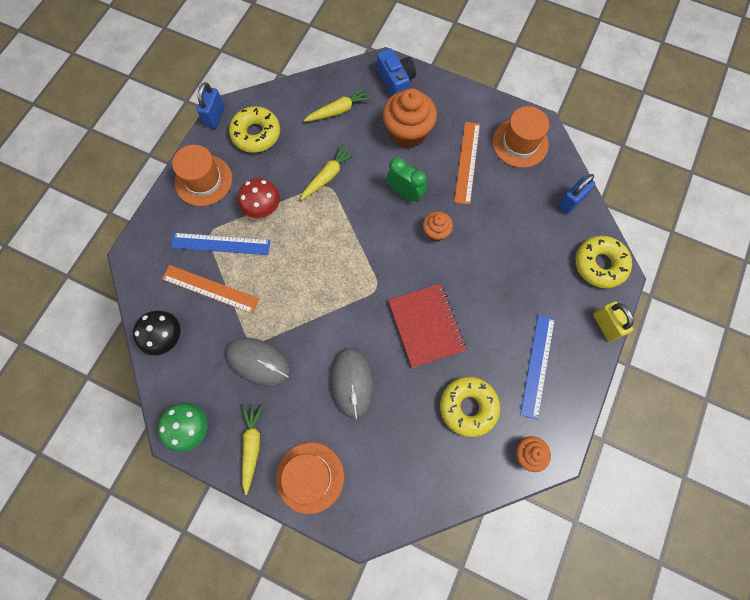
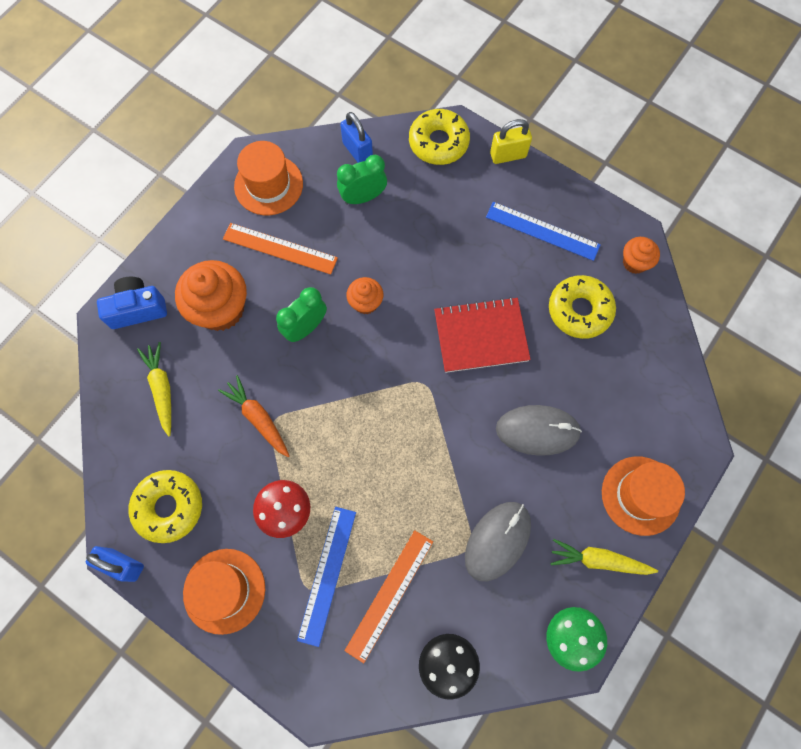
camera: 80 degrees left, 0 degrees up
(328, 176) = (258, 418): yellow carrot -> orange carrot
(529, 214) = (363, 197): none -> green clock

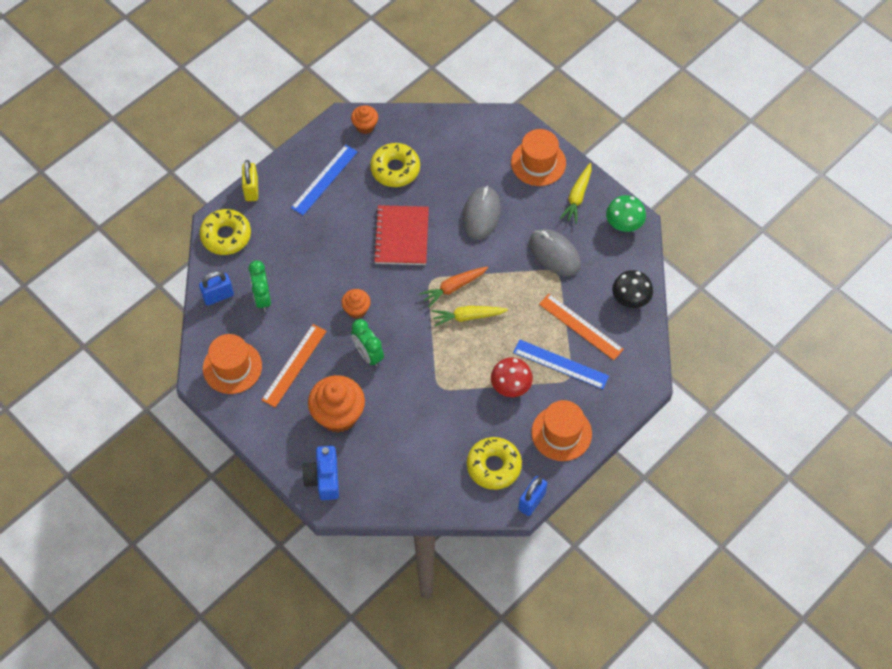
camera: 80 degrees left, 10 degrees down
(162, 389) = (398, 464): yellow carrot -> yellow carrot (467, 317)
(258, 418) = (436, 397): orange carrot -> orange carrot (453, 287)

